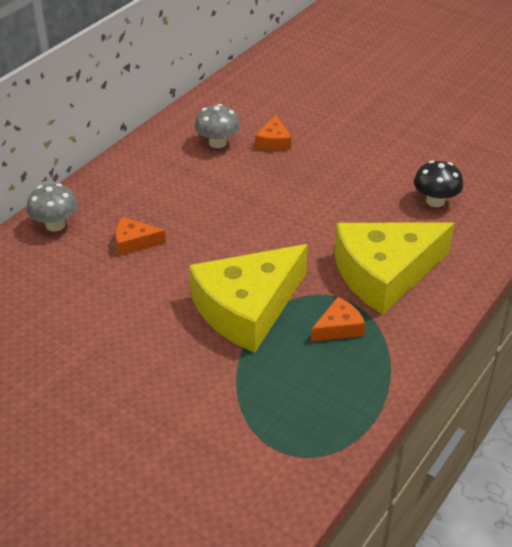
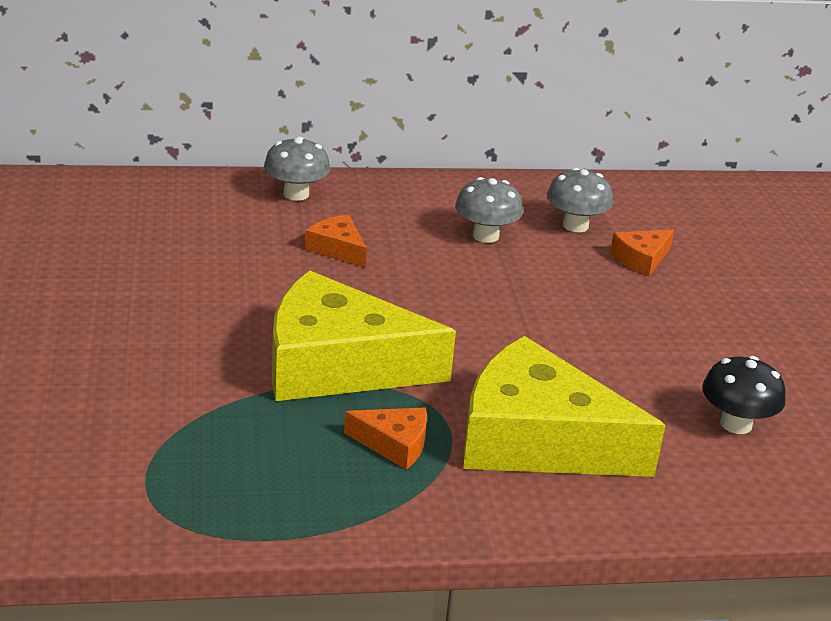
camera: 45 degrees right, 10 degrees down
(189, 179) = (485, 236): none -> grey mushroom

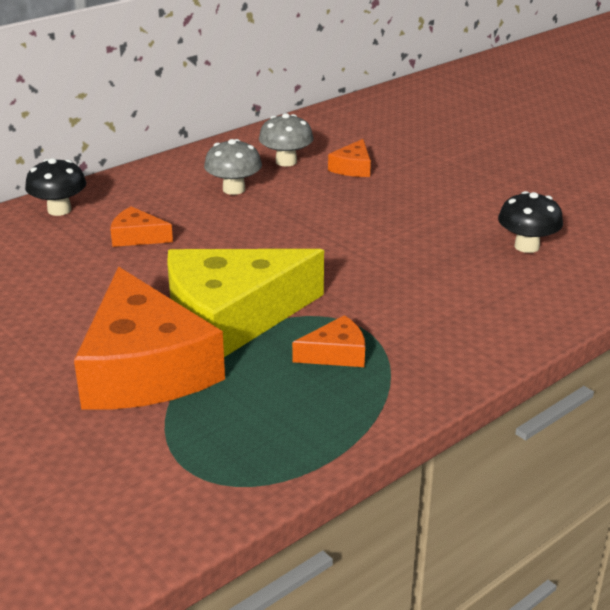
camera: 30 degrees left, 0 degrees up
(208, 378) = (144, 368): none -> orange cheese
(296, 194) = (59, 210): grey mushroom -> black mushroom
(537, 440) = (424, 308): yellow cheese -> none

